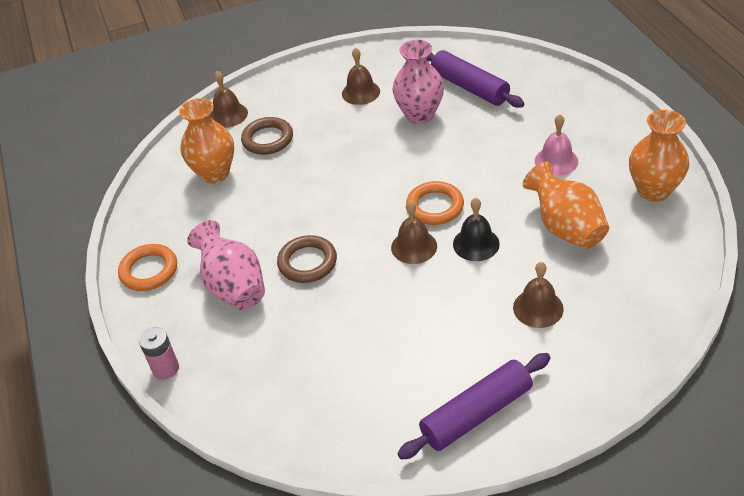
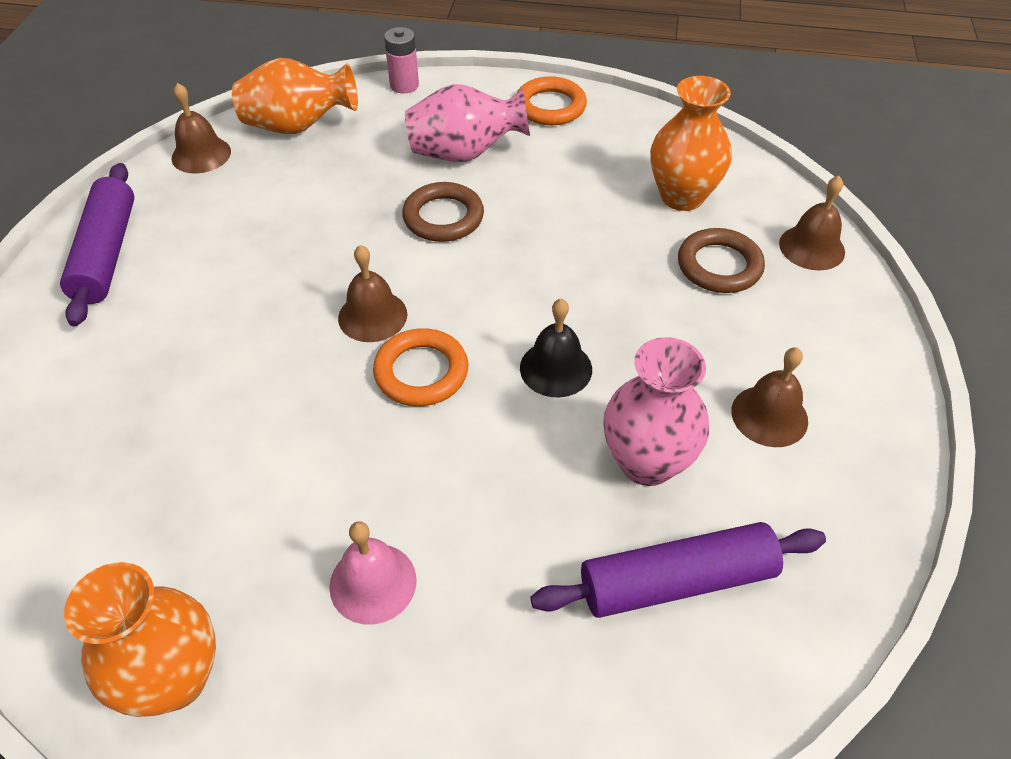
camera: 115 degrees right, 5 degrees up
(476, 244) = (313, 377): black bell -> black bell (556, 368)
(538, 308) = (155, 377): brown bell -> brown bell (201, 154)
(565, 228) = (234, 494): orange vase -> orange vase (298, 126)

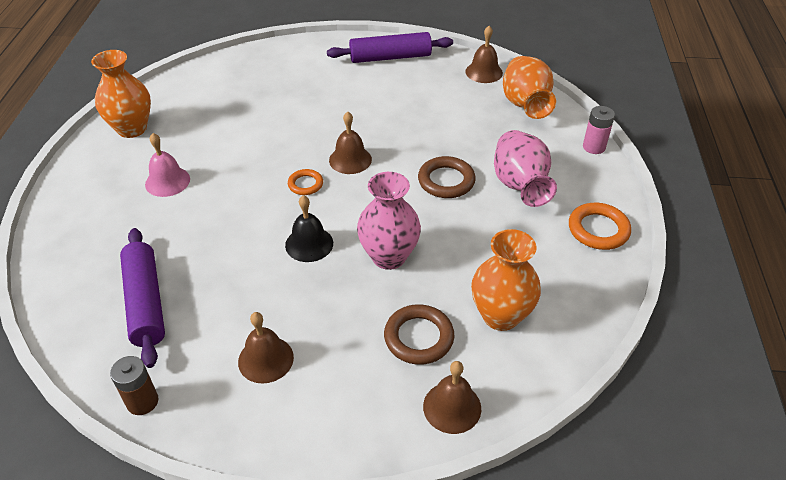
camera: 85 degrees right, 5 degrees down
(421, 372) = (305, 184): orange ring -> orange ring, size x0.62
(647, 462) = (231, 290): pink vase -> pink vase (389, 256)
(861, 560) = (142, 401): none -> brown battery

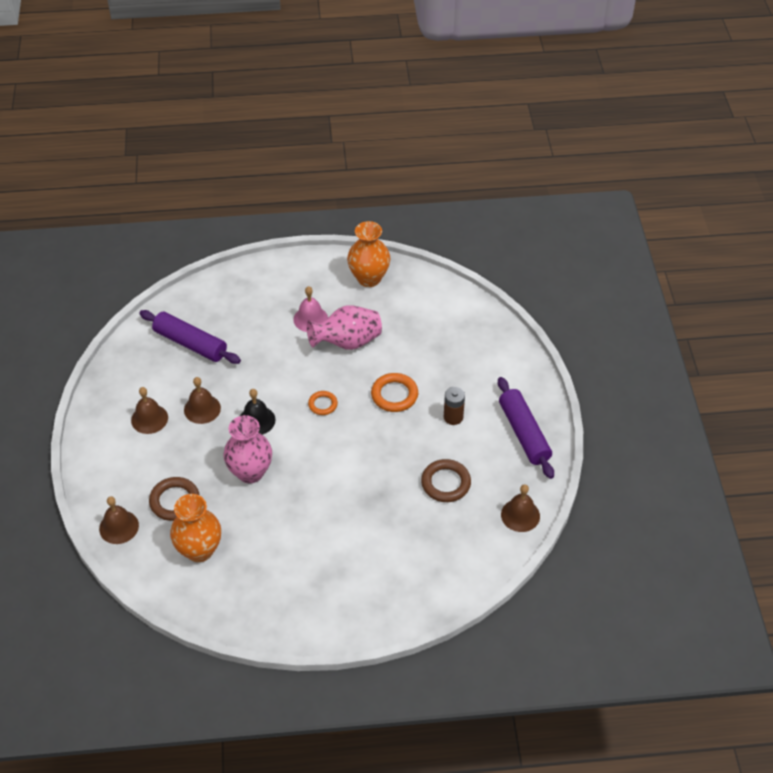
camera: 80 degrees right, 5 degrees up
(142, 401) = (113, 366): brown battery -> brown battery (453, 417)
(146, 302) = (190, 343): purple rolling pin -> purple rolling pin turned 60 degrees clockwise
(350, 159) = (359, 428): brown bell -> brown bell (202, 409)
(446, 181) = (345, 500): brown ring -> brown ring (445, 483)
(520, 185) = (349, 555): pink vase -> pink vase (347, 342)
(525, 105) = (471, 554): orange vase -> none
(594, 147) = (417, 615): pink battery -> none
(598, 229) = (302, 617): orange ring -> orange ring (394, 395)

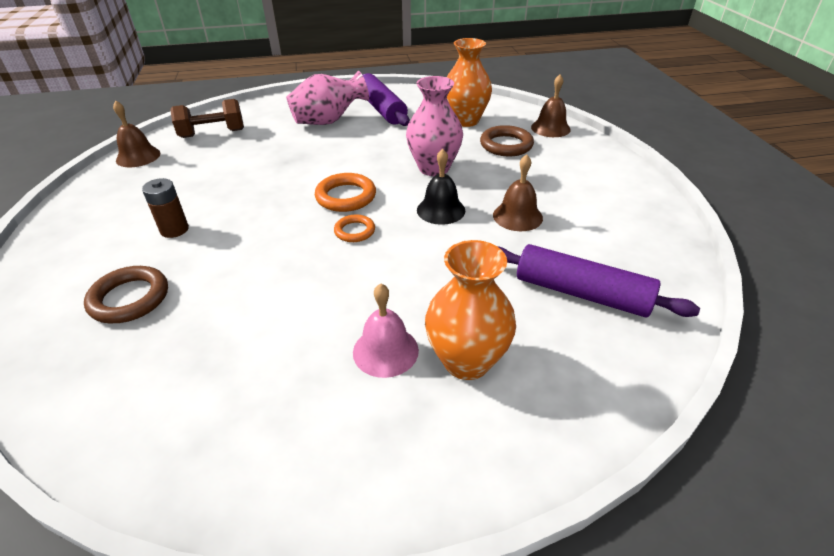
camera: 175 degrees right, 10 degrees down
(149, 419) = (579, 203): brown bell -> none
(347, 342) = (317, 315): pink vase -> pink vase (328, 121)
(369, 278) = (261, 457): orange vase -> orange vase (466, 361)
(394, 395) = (250, 248): orange ring -> orange ring (346, 196)
(445, 483) = (210, 173): brown ring -> brown ring (129, 299)
(461, 550) = (212, 133): none -> brown dumbbell
(524, 433) = (85, 220): purple rolling pin -> purple rolling pin (381, 109)

